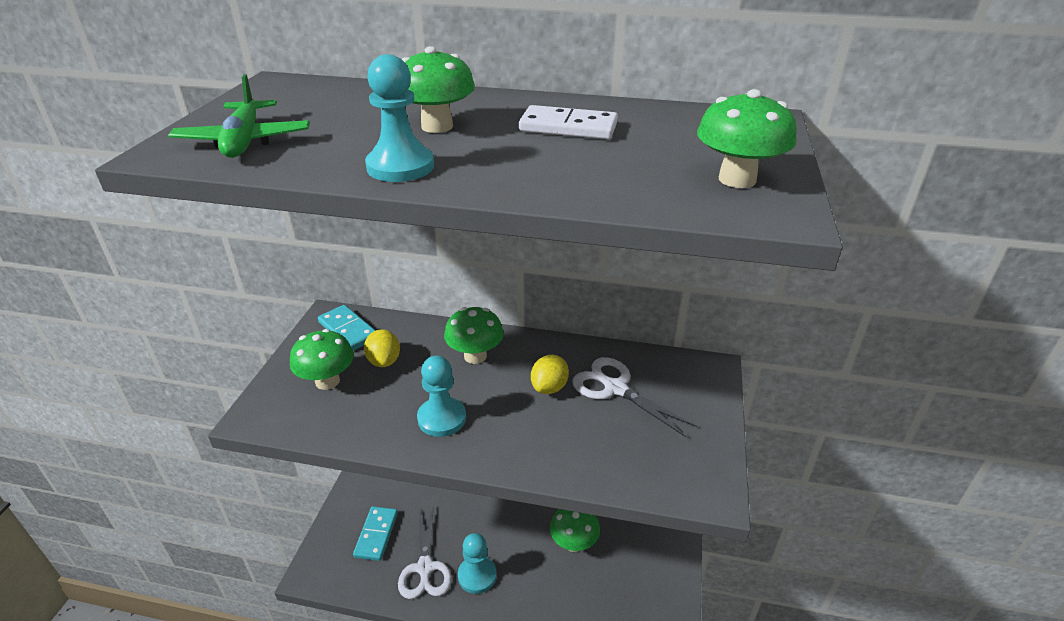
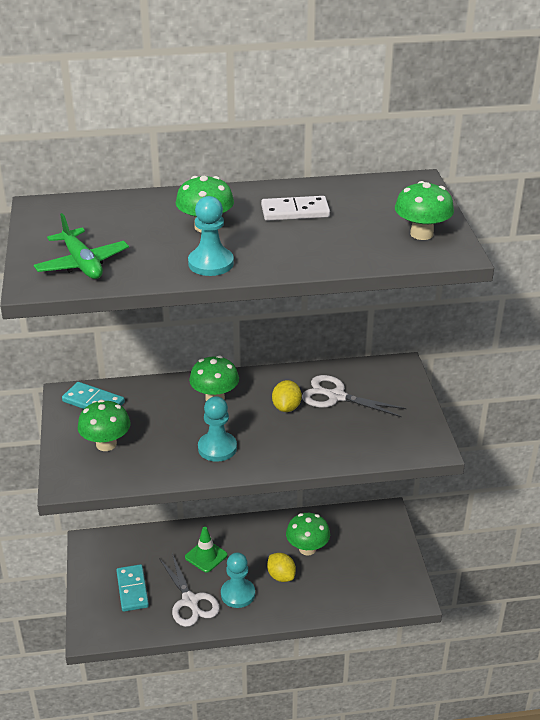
camera: 20 degrees left, 0 degrees up
(384, 361) = (142, 418): yellow lemon -> yellow lemon (281, 576)
(465, 519) = (206, 556): none -> green traffic cone

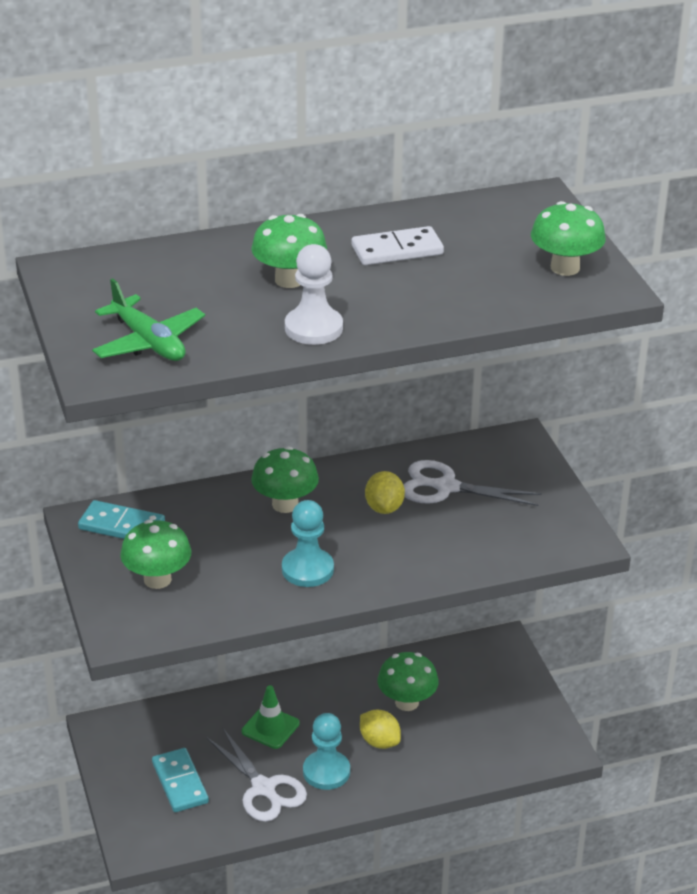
camera: 10 degrees left, 0 degrees up
(211, 263) = (313, 328): turquoise pawn -> white pawn

